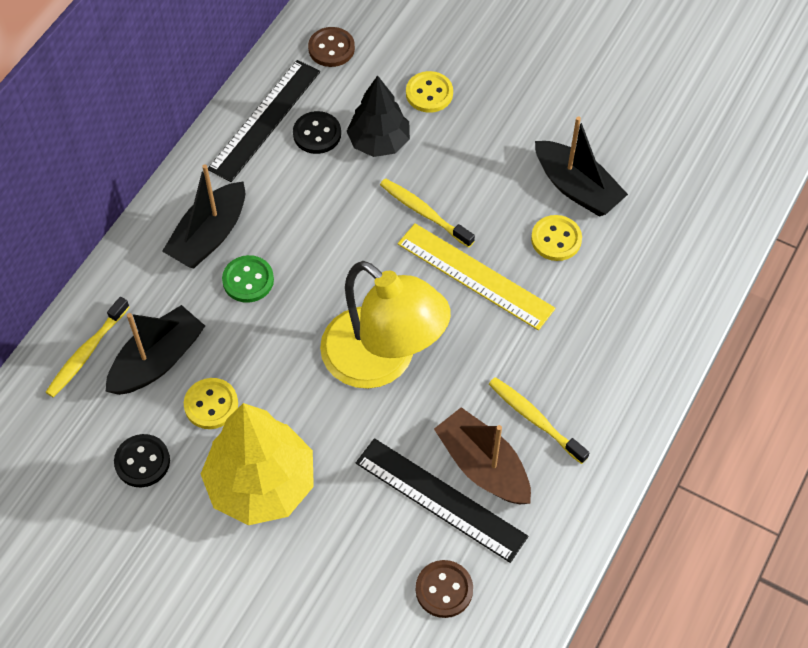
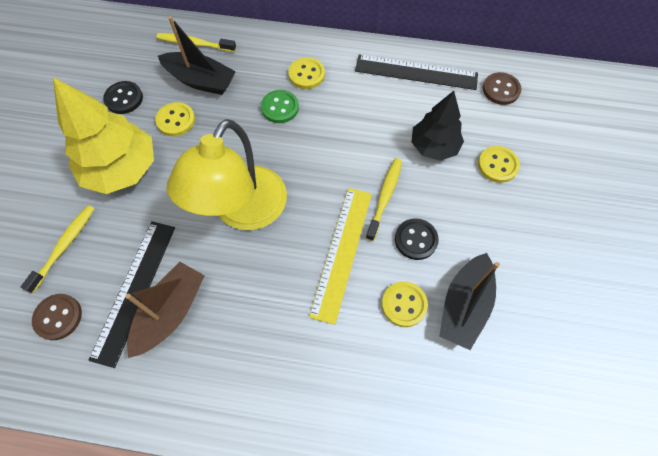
camera: 70 degrees right, 5 degrees up
(209, 235) = (306, 74): black boat -> yellow button
(317, 134) = (420, 106): black button -> black button (416, 240)
(535, 419) = (223, 340): yellow toothbrush -> yellow toothbrush (64, 246)

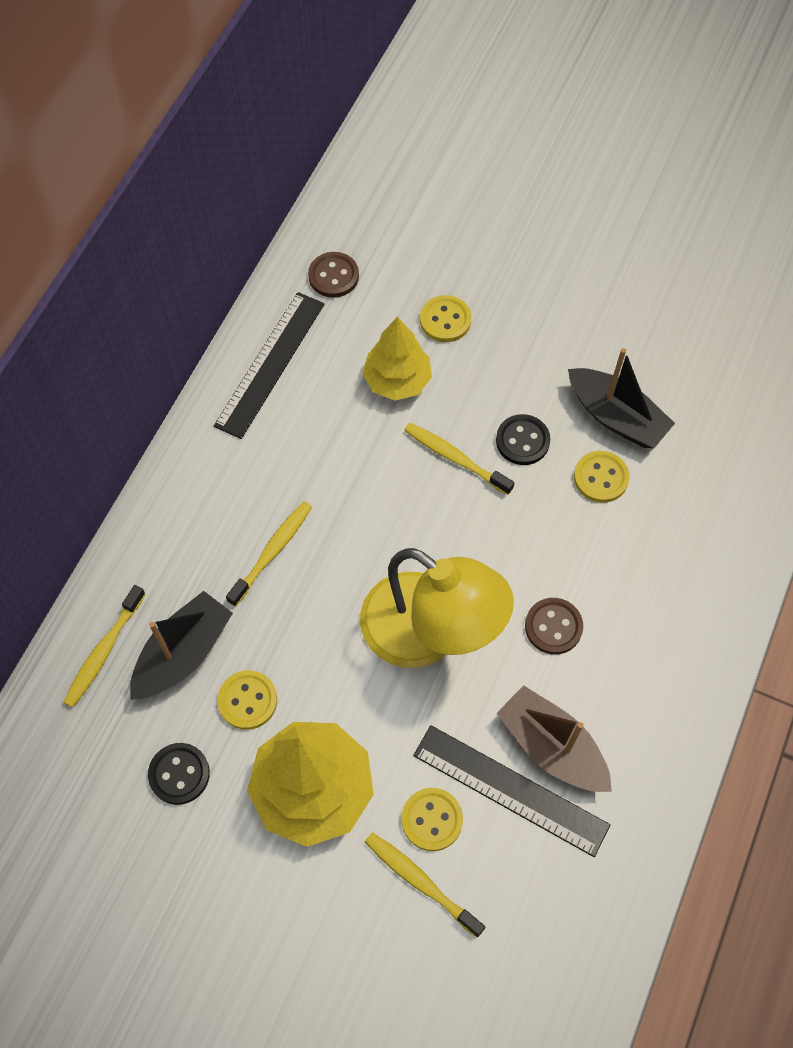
camera: 75 degrees left, 0 degrees up
(58, 317) = (526, 895): brown button -> brown button (553, 627)
(280, 107) = (272, 552): green button -> yellow toothbrush
(306, 74) = (224, 503): yellow button -> yellow button (432, 820)
(342, 252) = (518, 527): yellow ruler -> none
(434, 146) = (397, 380): black tree -> yellow tree

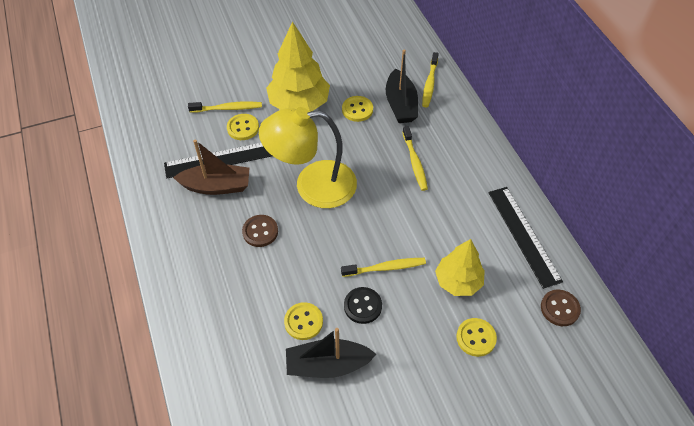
camera: 135 degrees right, 10 degrees down
(104, 651) = (429, 84): yellow toothbrush -> yellow toothbrush turned 150 degrees counterclockwise
(179, 774) = (353, 73): black button -> none

